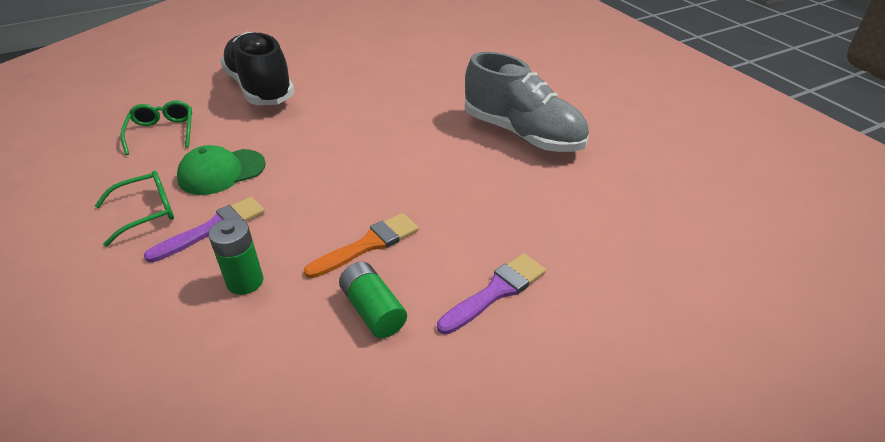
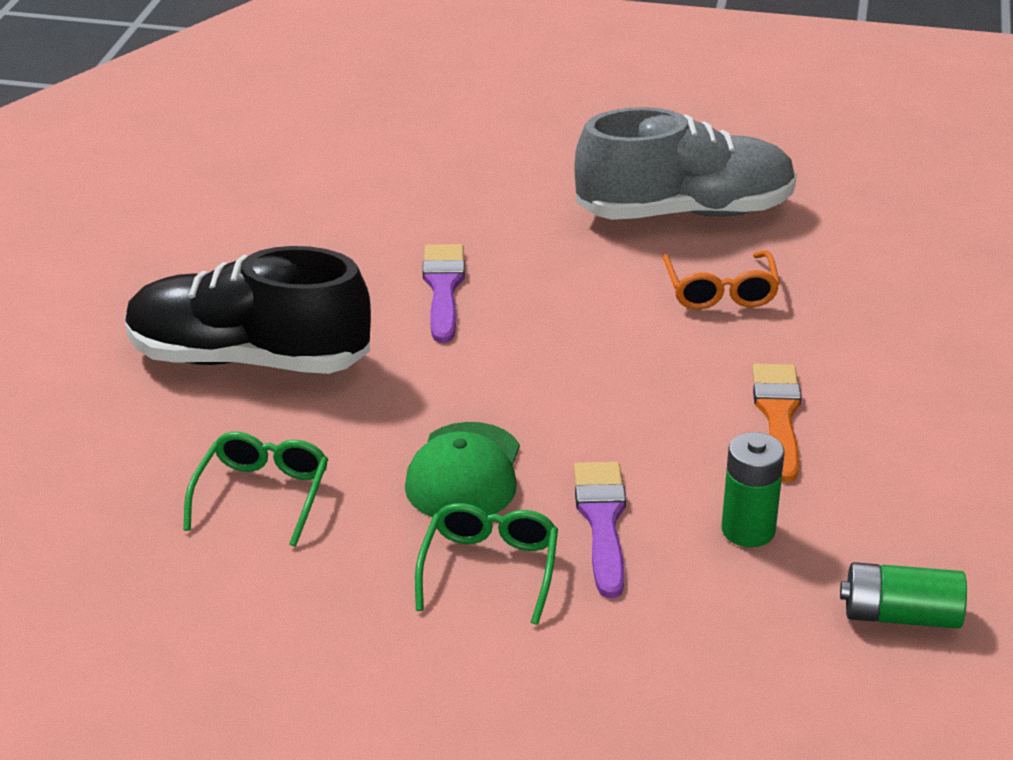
camera: 50 degrees left, 5 degrees down
(162, 132) = (262, 495): green glasses -> green glasses turned 75 degrees clockwise
(373, 310) = (897, 458): green battery -> green battery (900, 616)
(465, 175) = (720, 292): none -> orange glasses
(496, 291) = (951, 368): purple brush -> purple brush (443, 288)

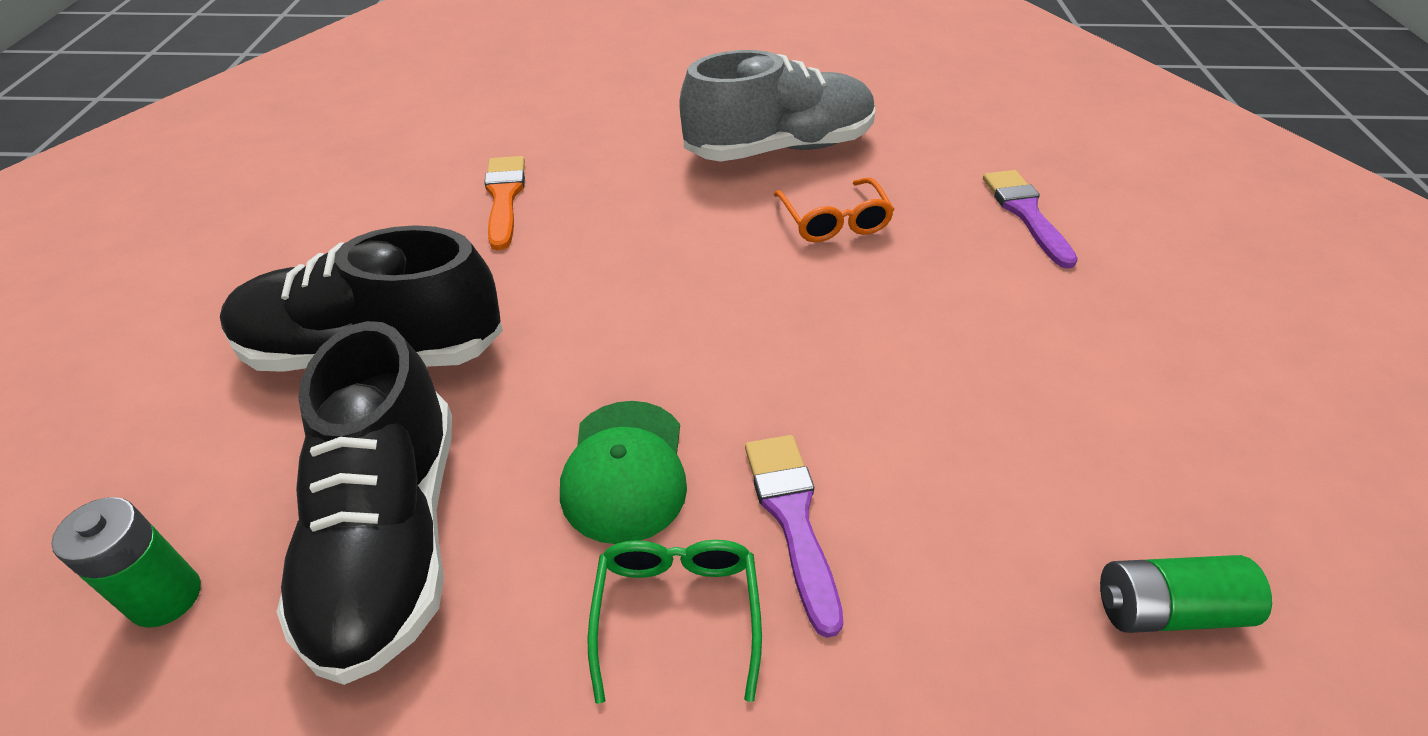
camera: 10 degrees left, 10 degrees up
(262, 495) = (391, 536): green glasses -> black shoe
(443, 288) = (572, 246): purple brush -> purple brush (1025, 213)
(748, 530) = (954, 506): green battery -> green battery (166, 597)
(778, 416) = (934, 352): orange brush -> orange brush (504, 197)

